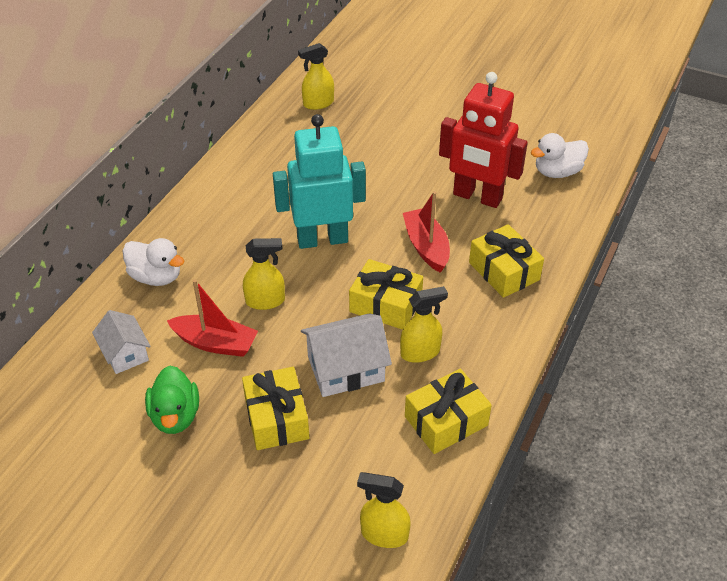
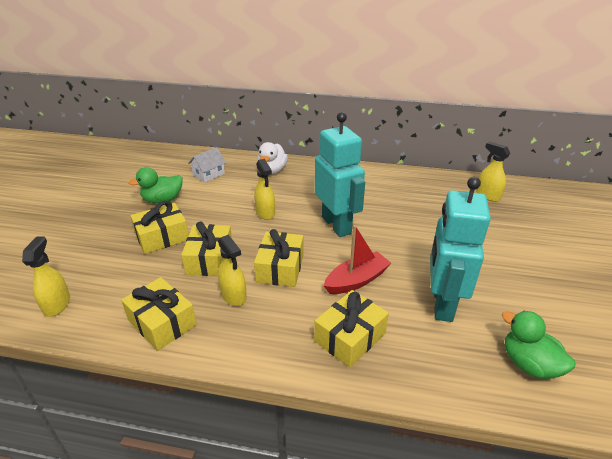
camera: 75 degrees right, 10 degrees down
(215, 343) = (223, 201): red boat -> none
(346, 369) = (210, 259): white house -> yellow gift
(477, 197) = (442, 304): red robot -> turquoise robot
(557, 172) = (529, 364): white duck -> green duck

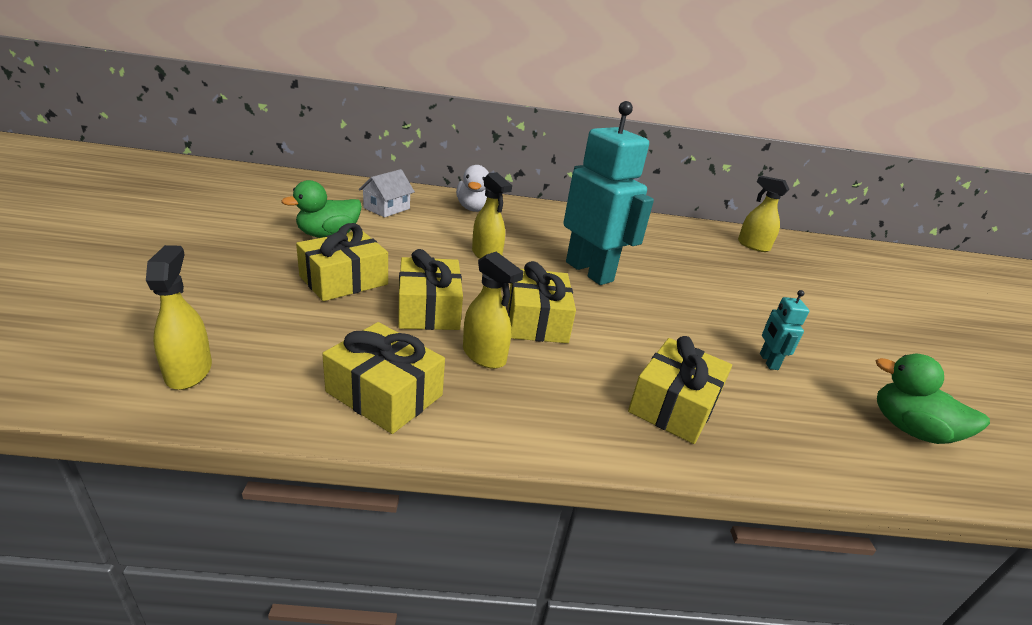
camera: 15 degrees left, 5 degrees down
(356, 280) = (647, 335): red boat -> none
(442, 304) = (768, 361): turquoise robot -> turquoise robot, size x0.42

